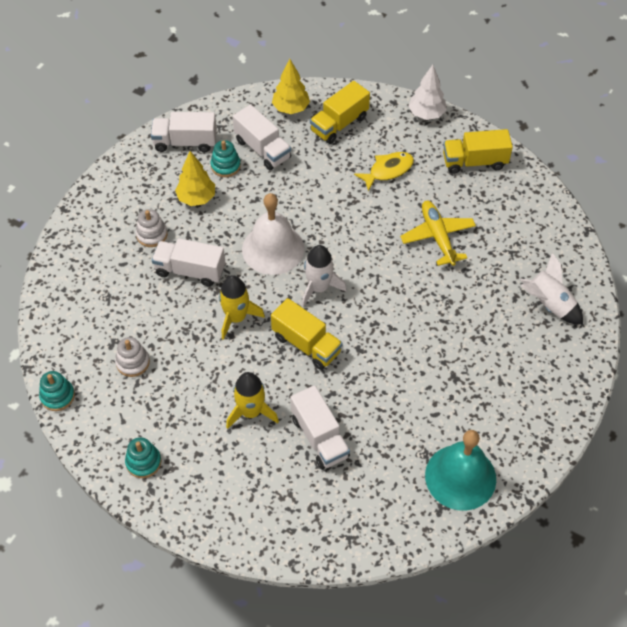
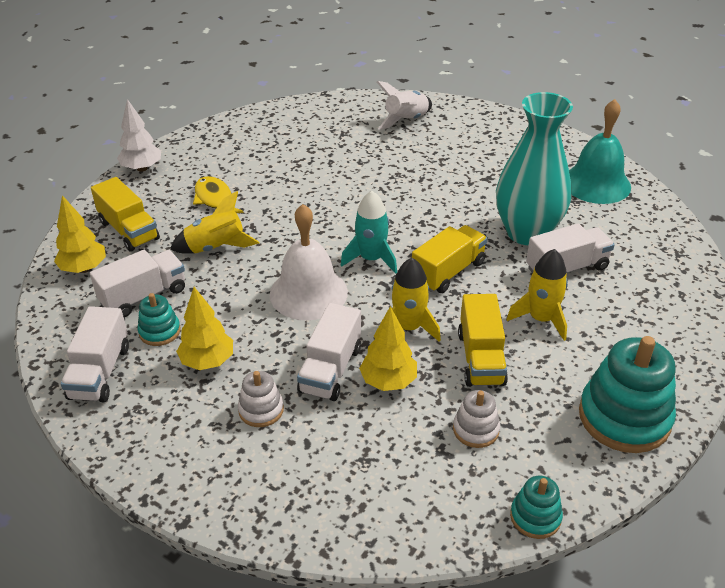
camera: 85 degrees left, 15 degrees down
(143, 462) = (624, 417): turquoise stacking toy -> turquoise stacking toy, size x1.98
(178, 307) = (388, 381): none -> yellow tree
(319, 288) = (371, 259): white rocket -> turquoise rocket
(323, 182) = (216, 248): none -> yellow rocket
(369, 407) = (527, 233): none -> turquoise vase
(437, 237) = (315, 174): yellow plane -> none
(474, 162) = (222, 144): yellow truck -> yellow truck (481, 358)

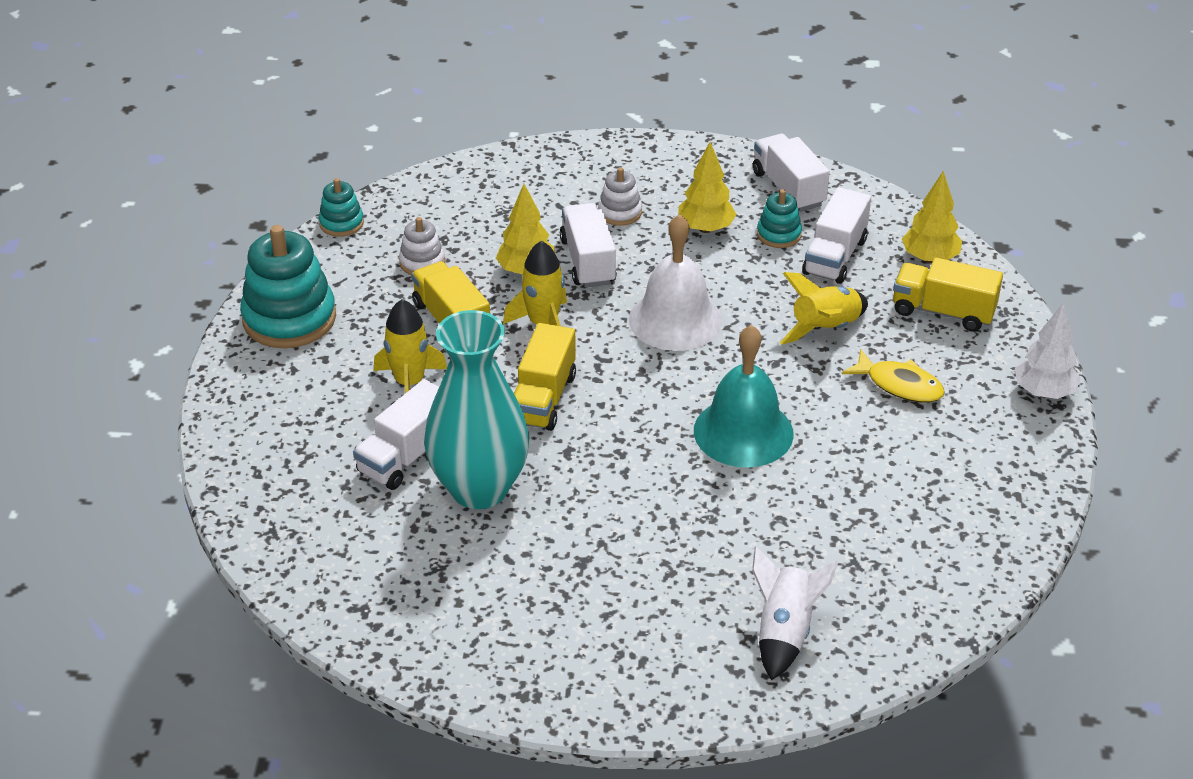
camera: 150 degrees right, 0 degrees up
(371, 259) = (642, 381): turquoise rocket -> none
(596, 183) = (420, 615): turquoise bell -> turquoise bell (743, 432)

